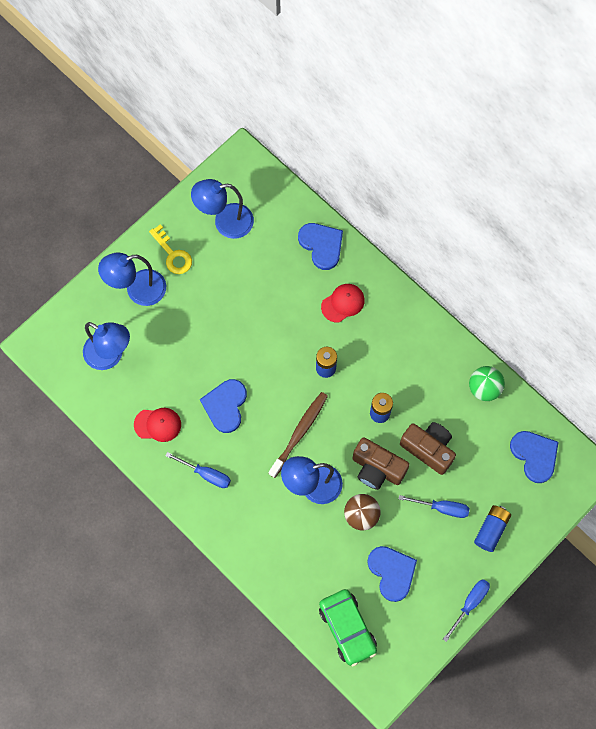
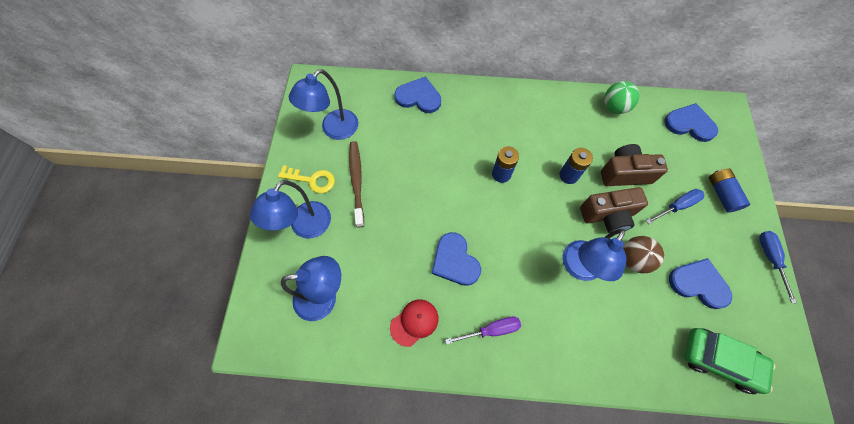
camera: 40 degrees left, 5 degrees down
(206, 474) = (491, 330): blue screwdriver -> purple screwdriver
(299, 433) = (529, 236): brown toothbrush -> brown toothbrush (357, 182)
(343, 303) = (470, 123): red cap -> none

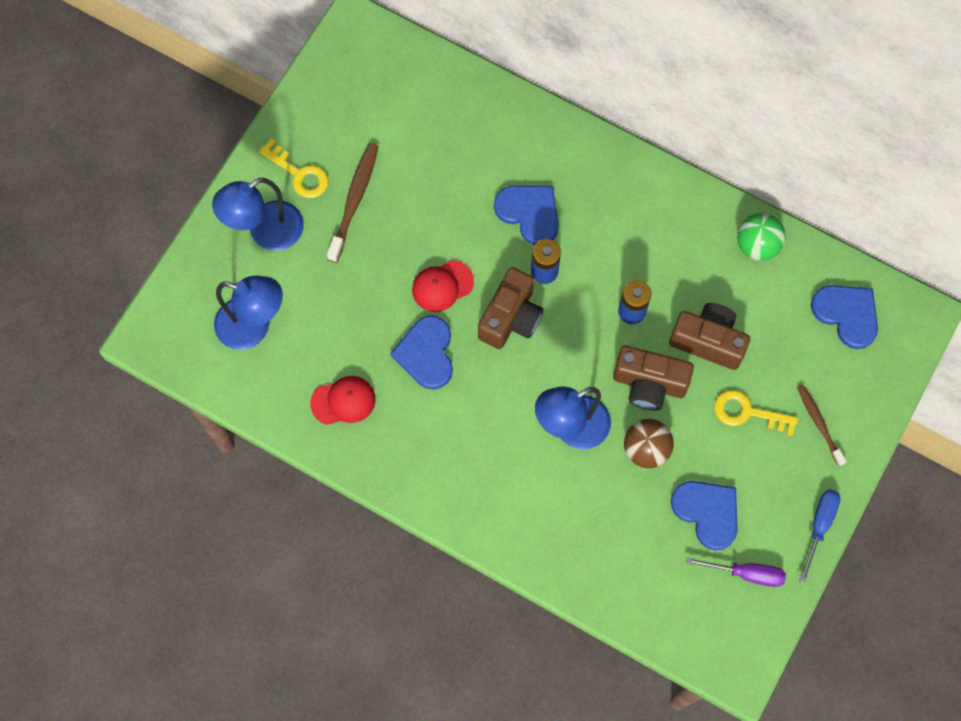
camera: 25 degrees right, 5 degrees up
(334, 130) = (357, 115): blue lamp -> none
(418, 97) = (493, 114): blue heart -> blue heart (529, 213)
(442, 211) = (442, 286): none -> red cap
(491, 330) = (426, 449): purple screwdriver -> purple screwdriver (746, 573)
(497, 212) = (511, 318): none -> brown camera
(677, 206) = (747, 412): blue screwdriver -> yellow key
(719, 360) = (670, 600): green car -> none
(721, 194) = (819, 424): blue battery -> brown toothbrush

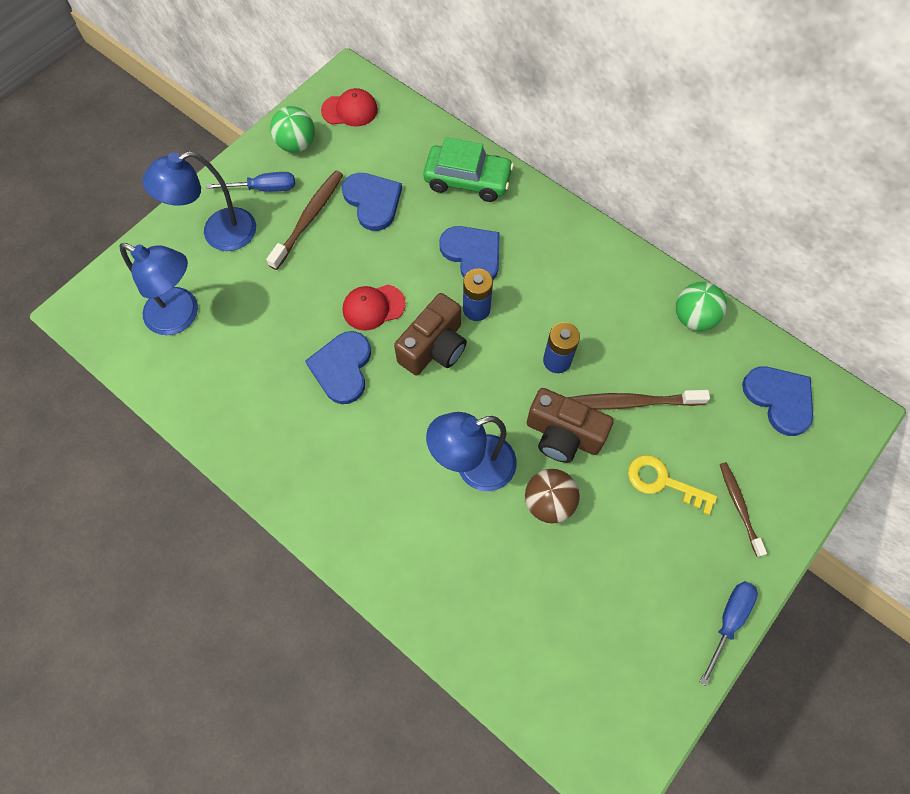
camera: 10 degrees right, 5 degrees down
(299, 174) = (264, 188): yellow key -> blue screwdriver
(320, 117) = (297, 144): none -> green ball
(343, 401) = (248, 400): red cap -> red cap (350, 110)
(508, 130) = (467, 180): none -> green car
(707, 512) = (605, 583): blue heart -> blue heart (373, 201)
(708, 341) = (631, 402): brown camera -> brown toothbrush
(746, 573) = (639, 661): purple screwdriver -> none

